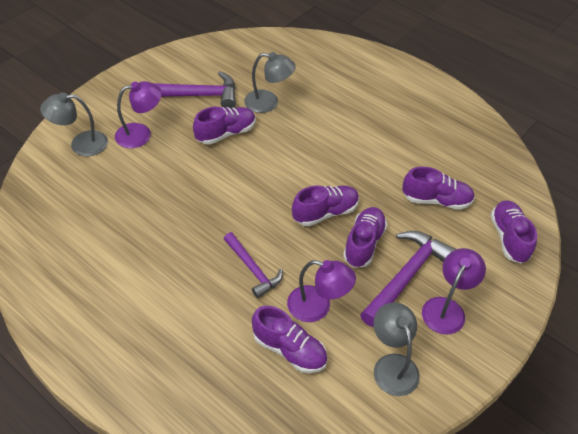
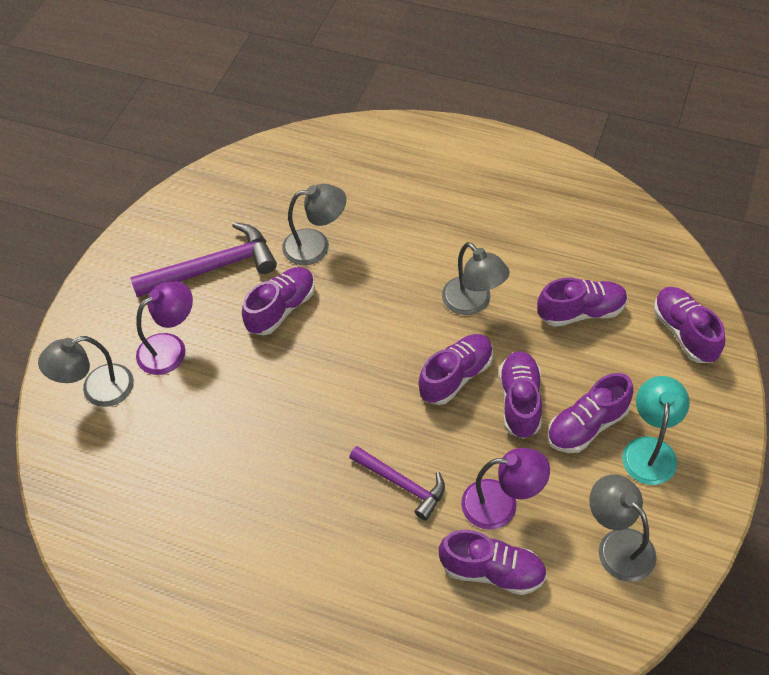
camera: 15 degrees left, 5 degrees up
(360, 170) = (473, 303): none -> grey lamp
(406, 276) = (587, 425): purple hammer -> purple shoe
(447, 308) = (650, 450): purple lamp -> turquoise lamp

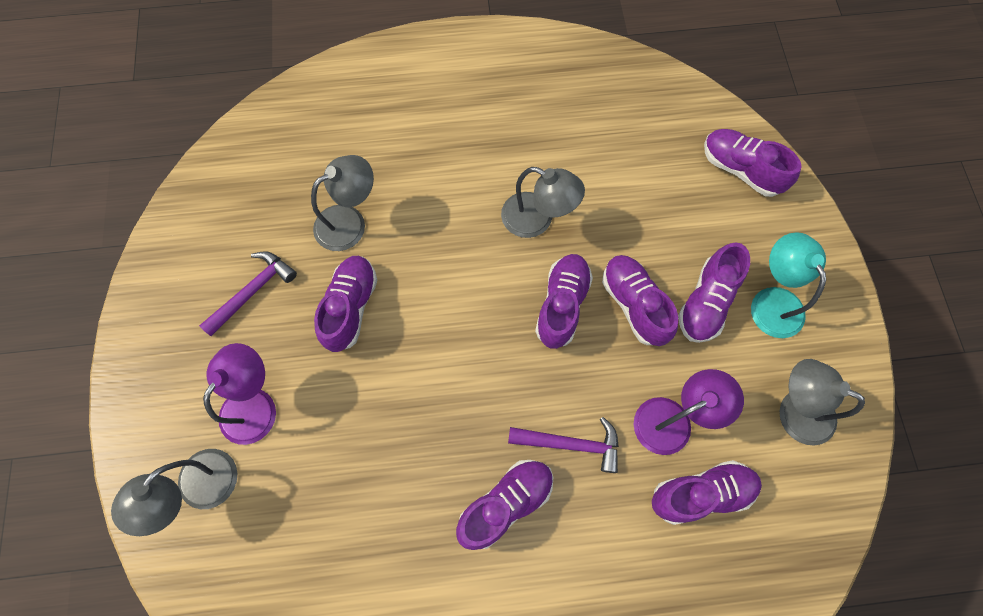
camera: 30 degrees left, 15 degrees up
(213, 267) = (253, 291): purple hammer -> purple hammer, size x0.64
(581, 312) = (640, 187): purple shoe -> purple shoe (506, 503)

